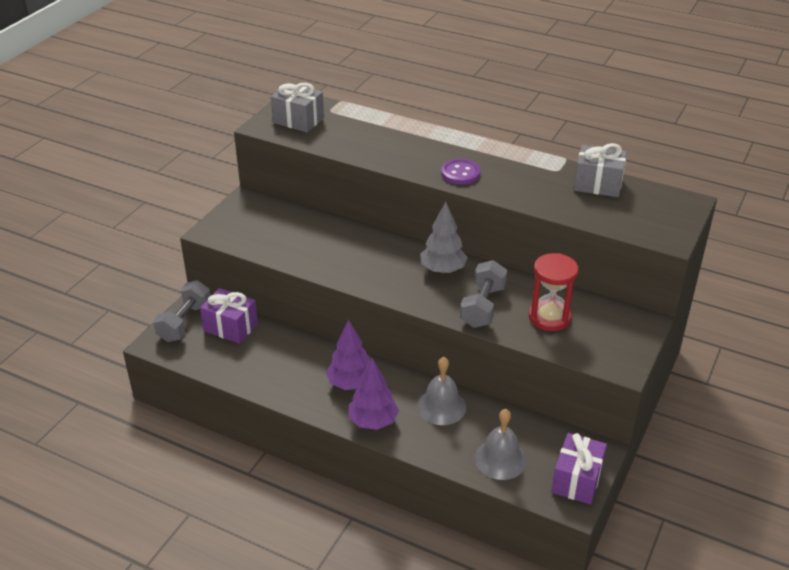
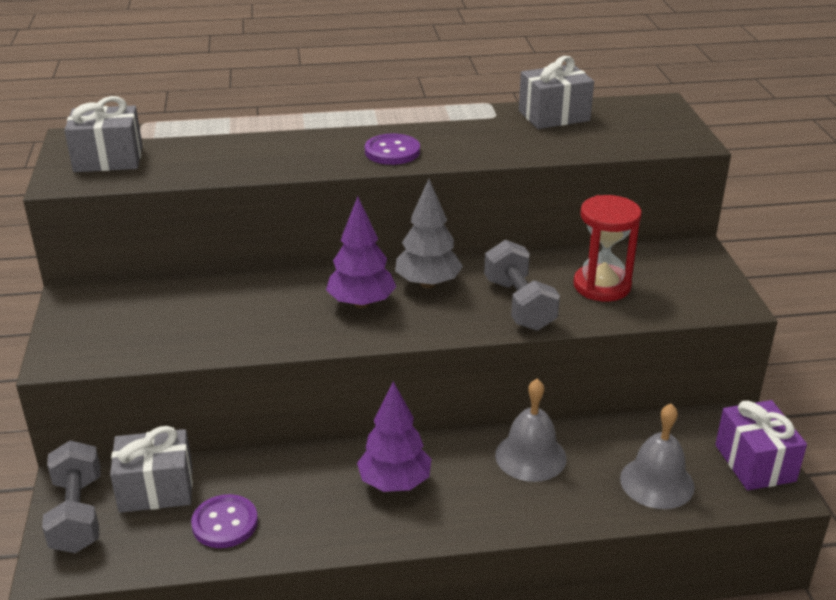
camera: 35 degrees left, 5 degrees down
(231, 327) = (156, 489): purple gift -> grey gift
(247, 362) = (225, 523): none -> purple button
(373, 421) = (470, 515): purple tree -> purple tree (361, 303)

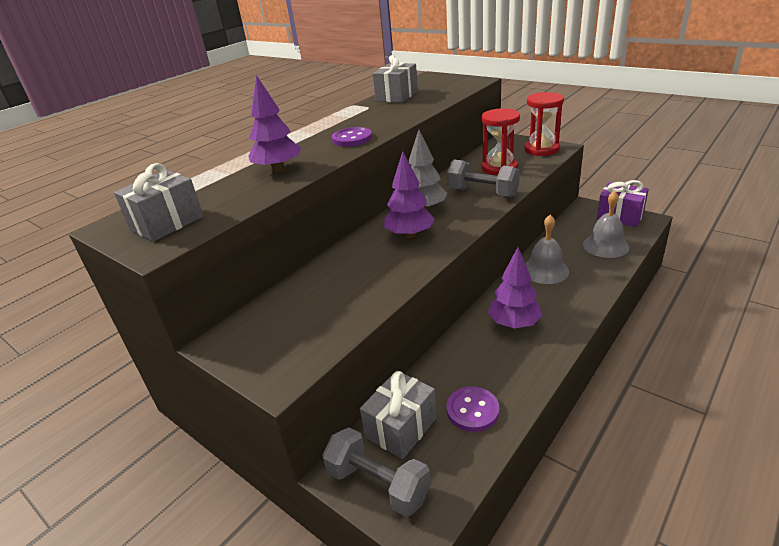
camera: 40 degrees left, 0 degrees up
(269, 151) = (278, 169): none -> purple tree
(705, 293) = (541, 149): none -> red hourglass

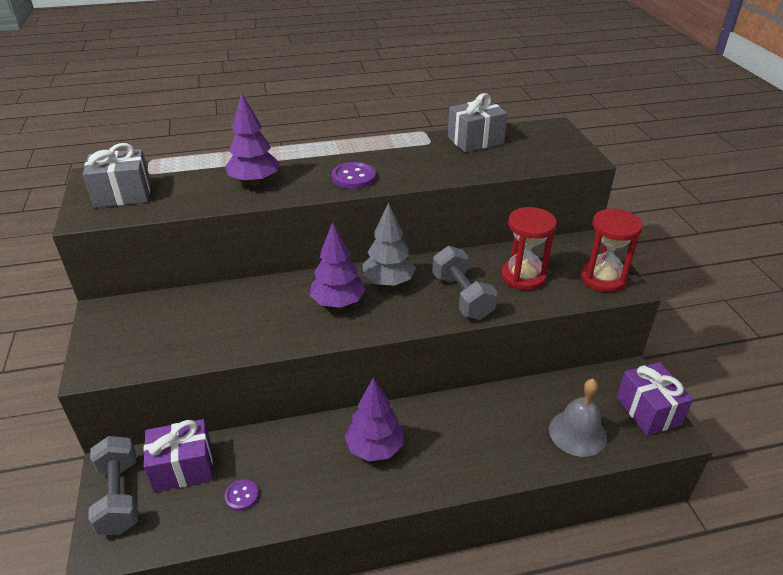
camera: 35 degrees right, 5 degrees up
(401, 427) = (183, 467): grey gift -> purple gift
(472, 410) = (242, 496): purple button -> purple button, size x0.63
(545, 270) = (478, 416): grey bell -> none

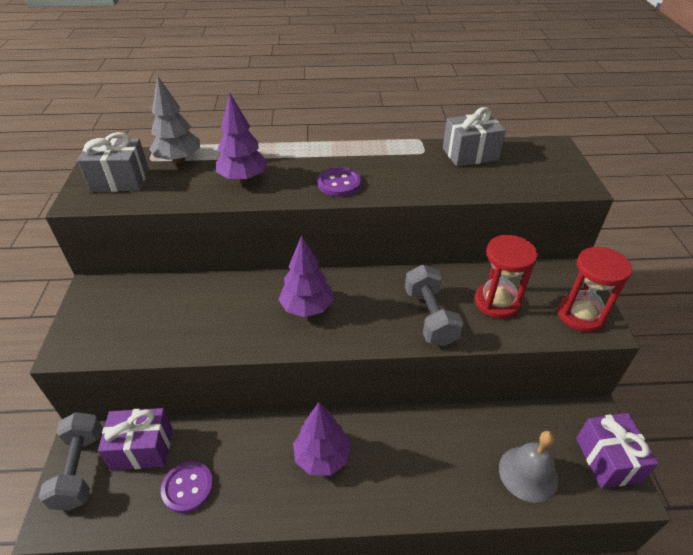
camera: 10 degrees right, 5 degrees up
(242, 496) = (188, 488): purple button -> purple button, size x1.58
(388, 282) = (360, 291): grey tree -> grey tree (179, 160)

